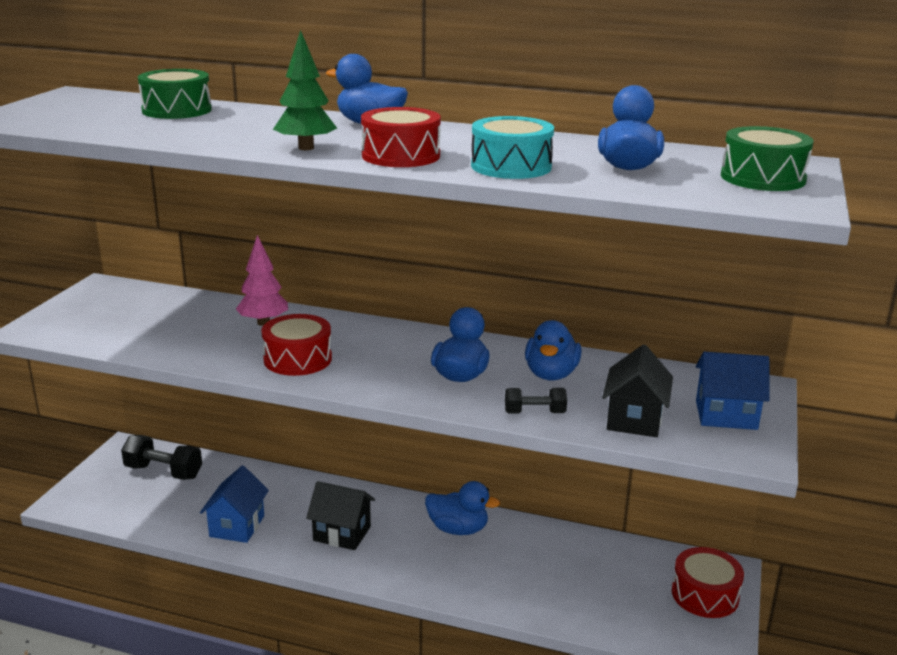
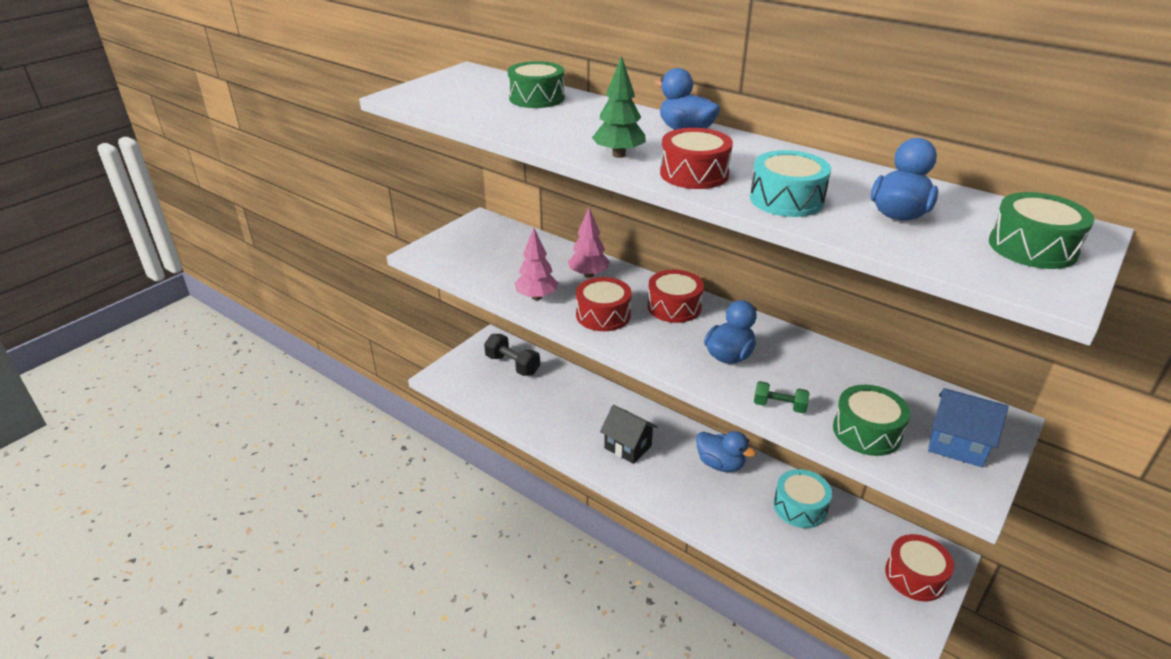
camera: 20 degrees right, 10 degrees up
(207, 353) = (536, 297): none -> pink tree
(237, 526) = (552, 423): blue house -> none
(379, 339) = (674, 307): none -> red drum
(534, 413) = (779, 406): black dumbbell -> green dumbbell
(551, 374) = (808, 369): blue duck -> none
(562, 554) = (800, 507): none -> turquoise drum
(634, 419) = (867, 432): black house -> green drum

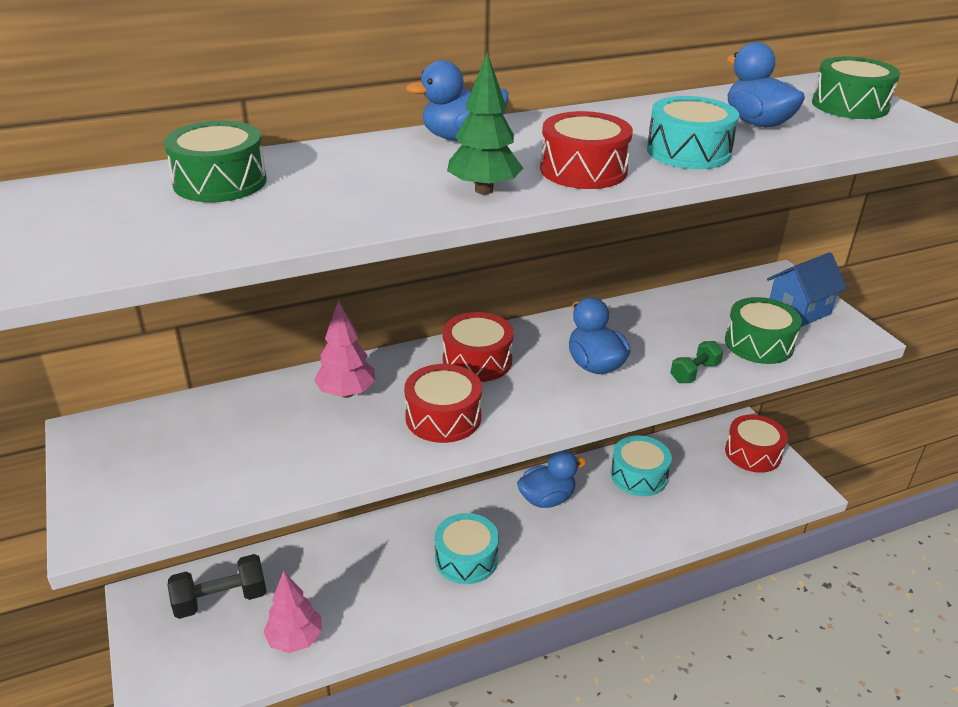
camera: 60 degrees left, 0 degrees up
(536, 297) = (349, 455): pink tree -> pink tree (295, 639)
(628, 447) = (466, 558): black house -> turquoise drum

